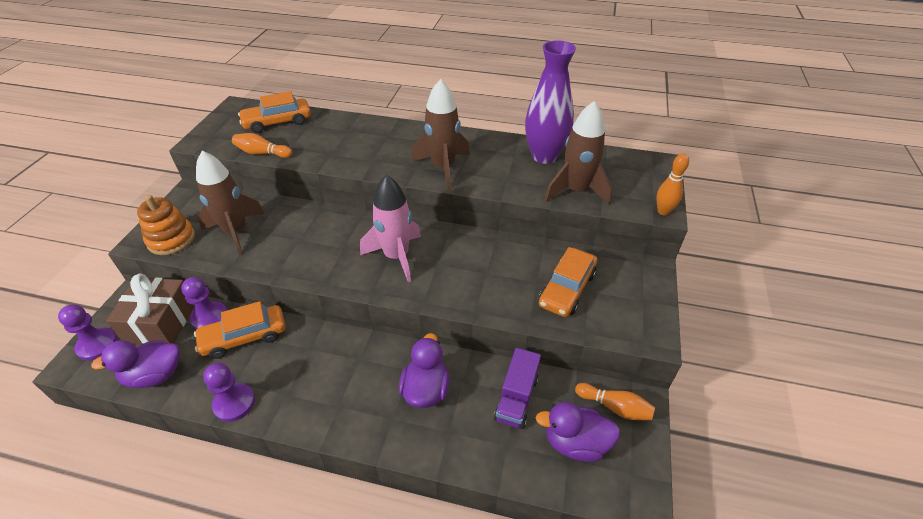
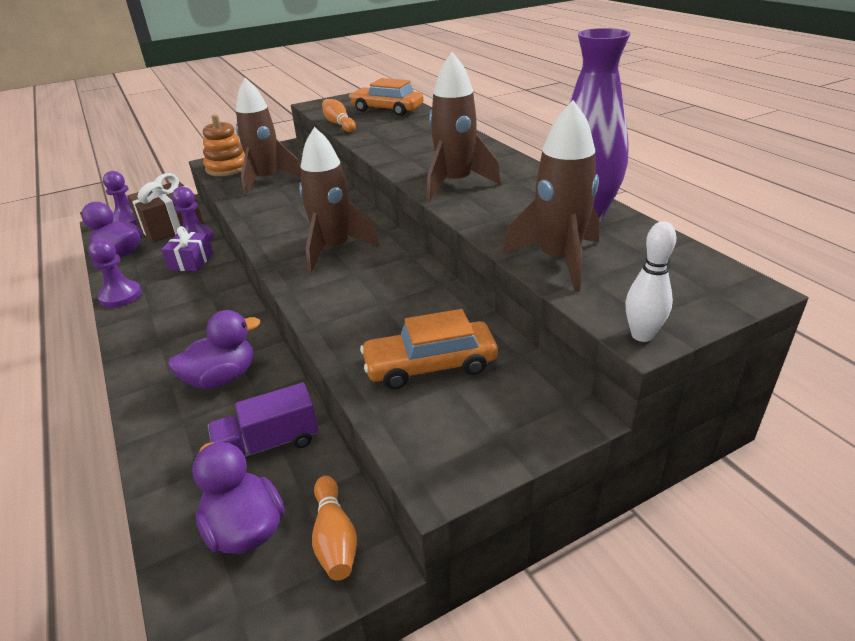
camera: 50 degrees right, 10 degrees down
(244, 337) = (191, 261): orange car -> purple gift
(396, 256) = (334, 249): pink rocket -> brown rocket
(663, 211) = (642, 335): orange bowling pin -> white bowling pin

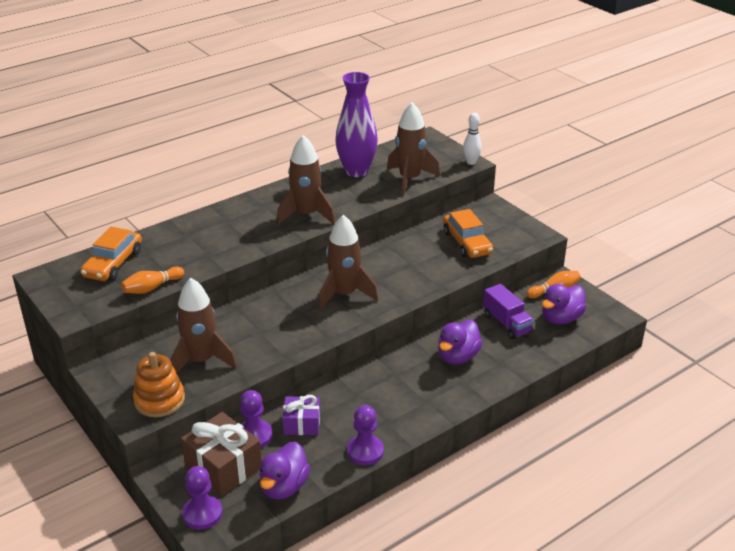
camera: 100 degrees left, 0 degrees up
(222, 378) = (457, 357): purple duck -> purple duck turned 105 degrees counterclockwise

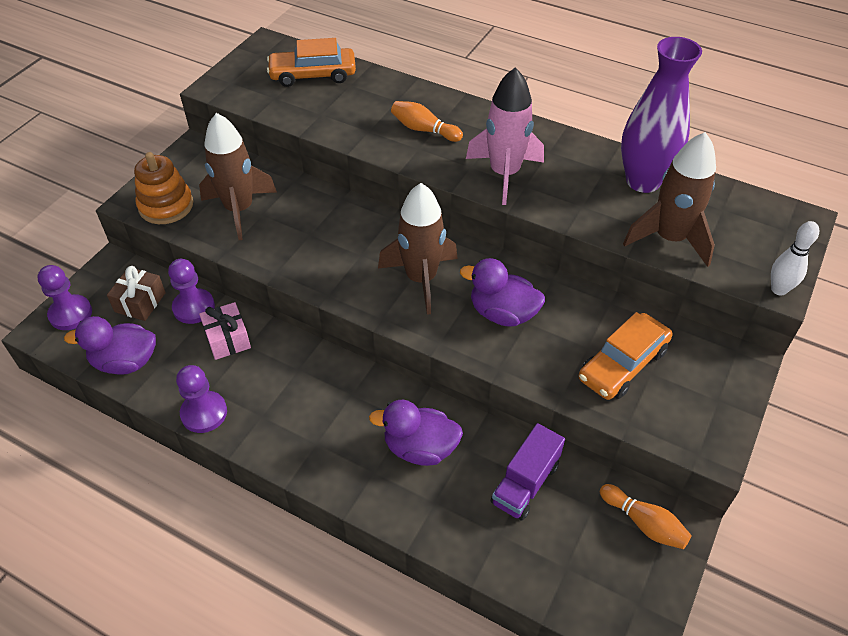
camera: 65 degrees right, 15 degrees up
(152, 288) = (287, 116): orange bowling pin -> orange bowling pin (424, 130)
(223, 467) = (140, 302): brown gift -> brown gift, size x0.62
(302, 424) = (227, 339): purple gift -> pink gift
(306, 215) = (504, 174): brown rocket -> pink rocket
(561, 318) = (581, 552): purple duck -> purple duck (502, 313)

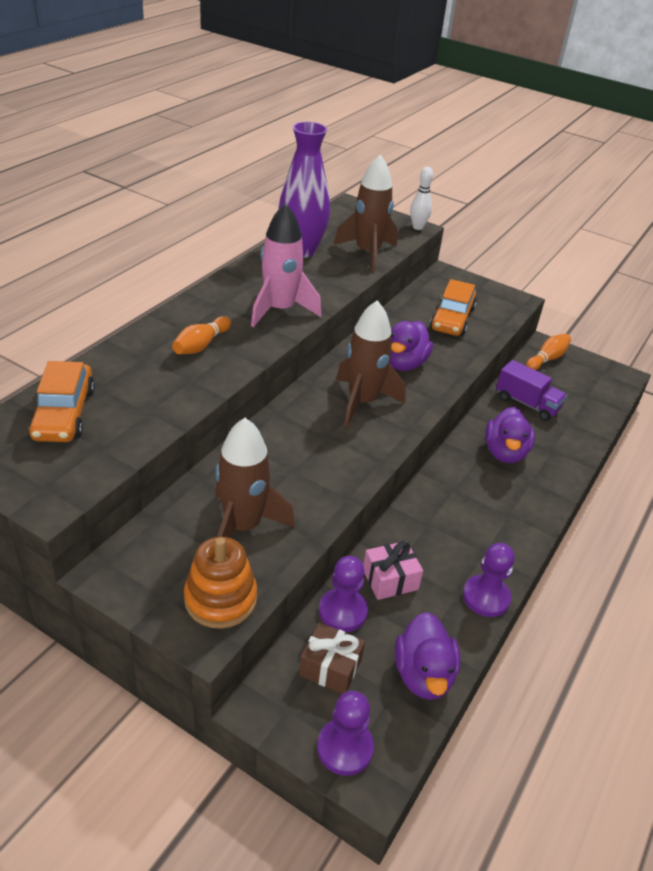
camera: 90 degrees left, 10 degrees down
(622, 364) = (452, 319): orange car -> orange car turned 60 degrees clockwise

